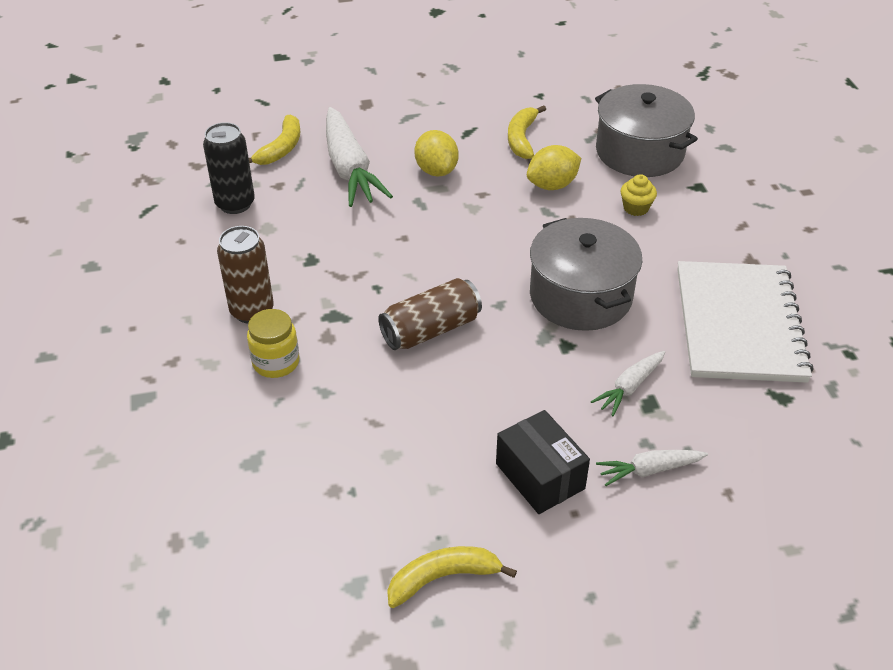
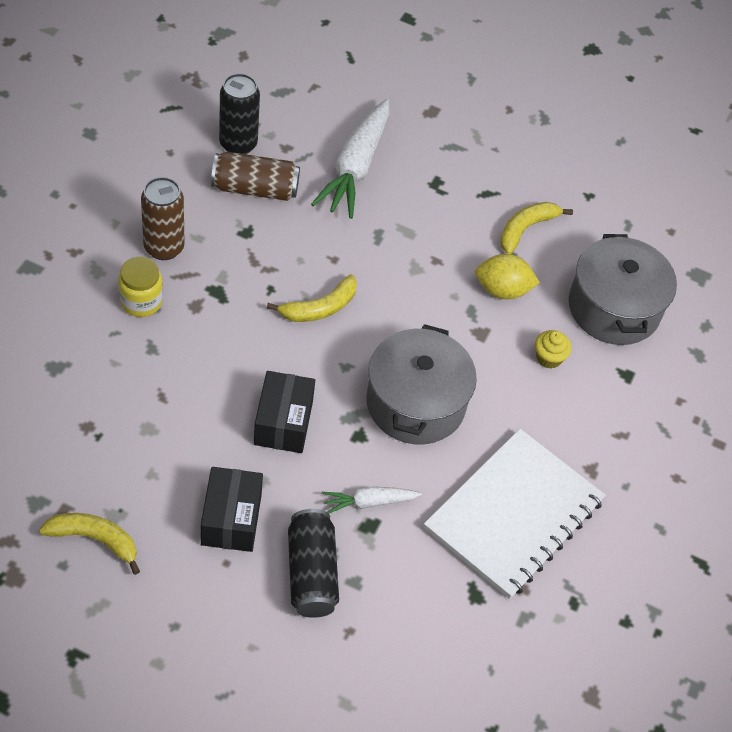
camera: 30 degrees right, 10 degrees up
(281, 148) = (321, 113): yellow banana -> yellow banana (320, 308)
(431, 329) = (274, 352): brown can -> brown can (255, 189)
(436, 170) = (422, 214): yellow lemon -> none
(497, 375) = (283, 423): none -> black box
(649, 470) = (311, 573): white carrot -> black can

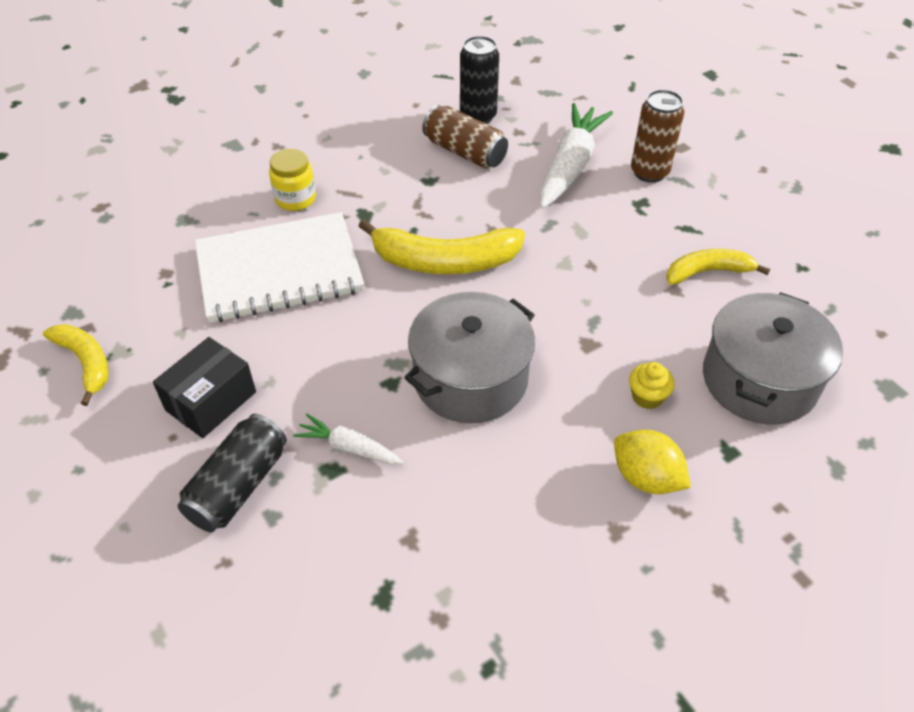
camera: 40 degrees right, 5 degrees down
(164, 247) = (349, 167): brown can -> brown can (649, 172)
(283, 423) = (330, 341): black box -> none
(320, 308) = (445, 261): yellow banana -> yellow banana, size x1.63
(355, 167) = (570, 166): white carrot -> white carrot turned 150 degrees clockwise
(502, 290) = (641, 315): yellow lemon -> yellow lemon (646, 478)
(513, 515) = (490, 534): white notebook -> white notebook (279, 270)

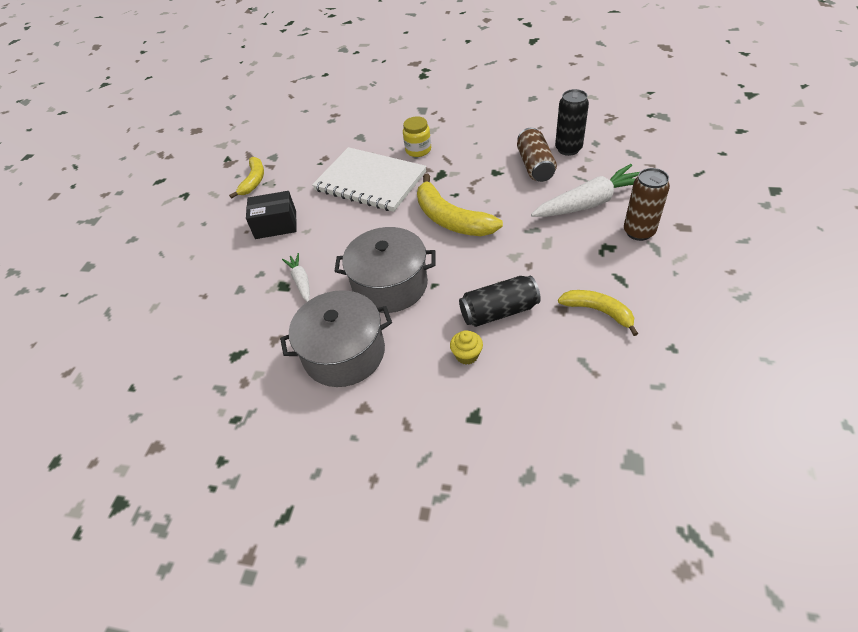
camera: 50 degrees right, 0 degrees up
(238, 486) = (243, 268): black can -> black can (499, 311)
(646, 478) = (411, 395): yellow lemon -> none
(759, 380) = (547, 393): grey pot -> grey pot (344, 353)

